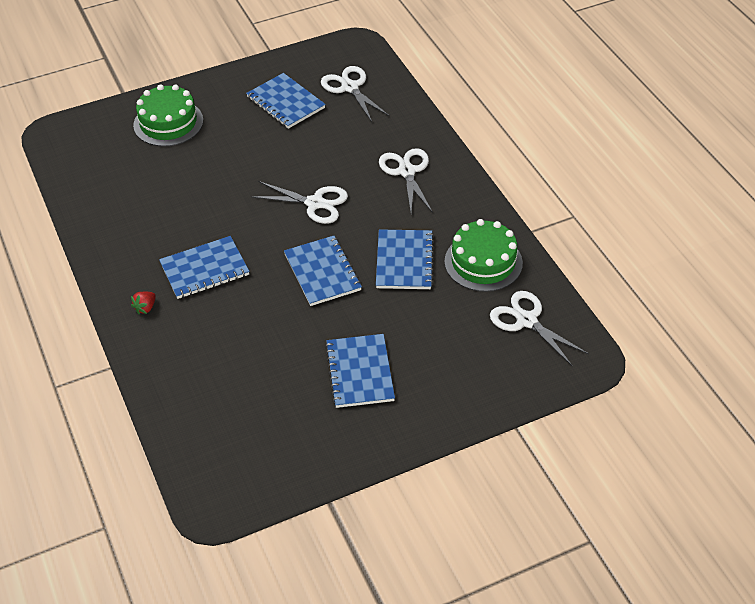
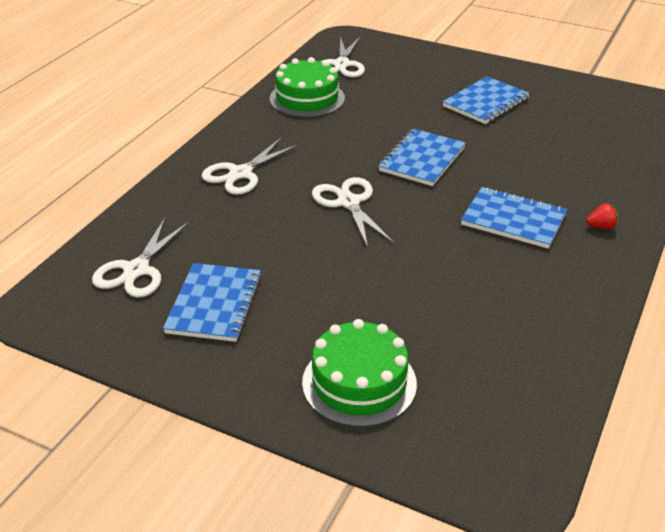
camera: 130 degrees left, 10 degrees down
(404, 261) = (354, 129): blue notebook -> none

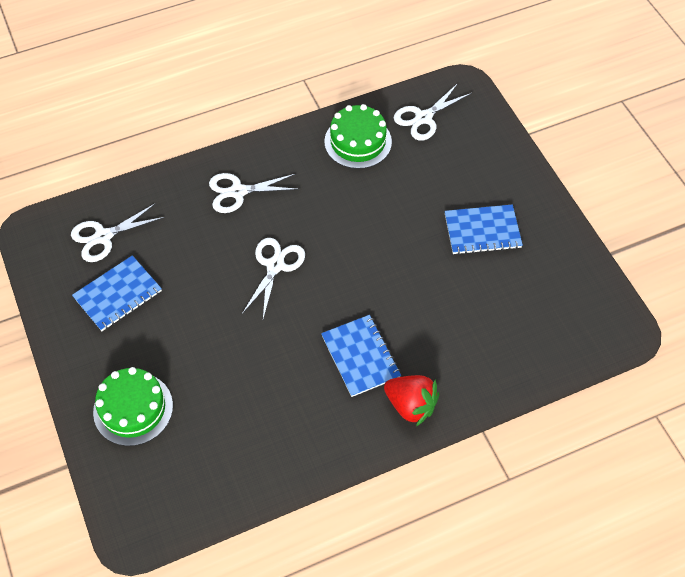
camera: 40 degrees right, 20 degrees up
(422, 159) = (367, 259): blue notebook -> none
(601, 227) = (410, 405): red strawberry -> red strawberry, size x2.12

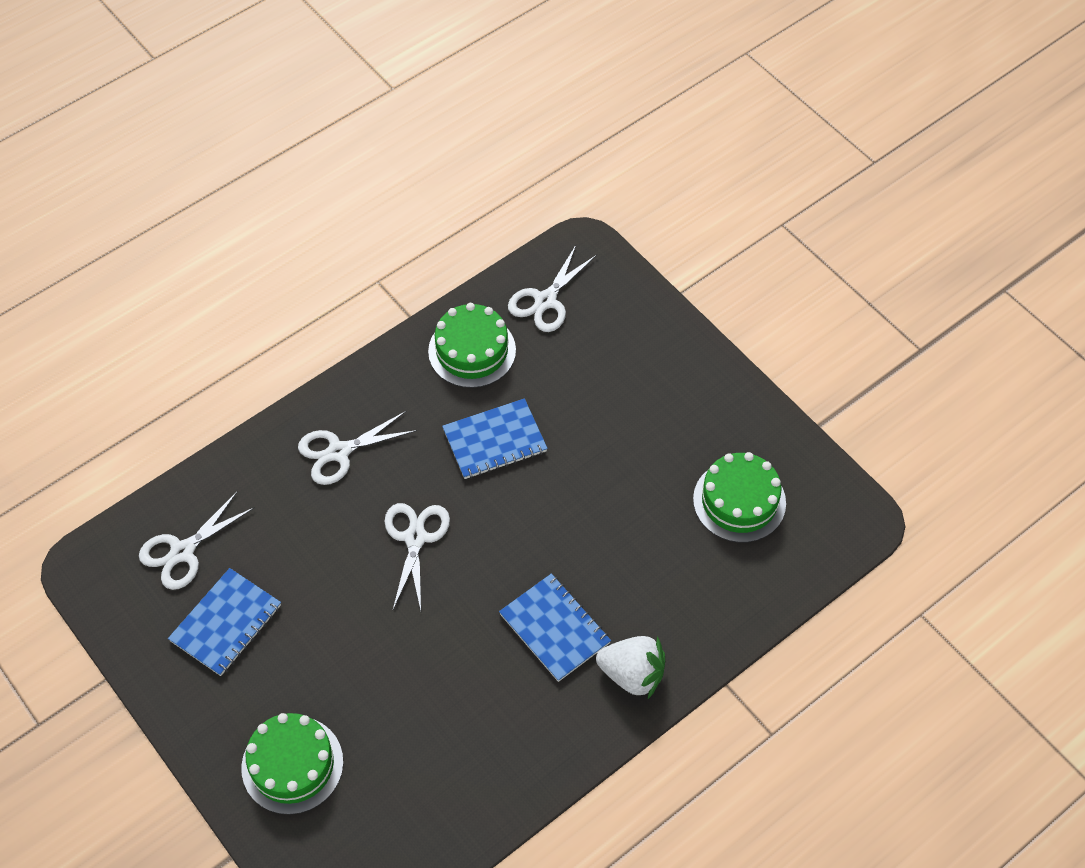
camera: 15 degrees left, 0 degrees up
(410, 405) = (632, 674): red strawberry -> white strawberry
(482, 231) = (658, 433): blue notebook -> blue notebook (494, 440)
(531, 295) = (739, 501): none -> green cake

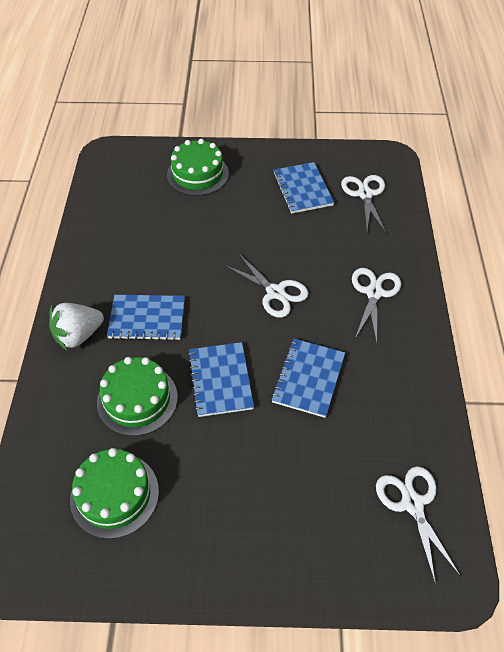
camera: 130 degrees right, 5 degrees down
(472, 350) = (400, 417): green cake -> green cake (137, 399)
(562, 508) = (220, 380): none -> blue notebook

